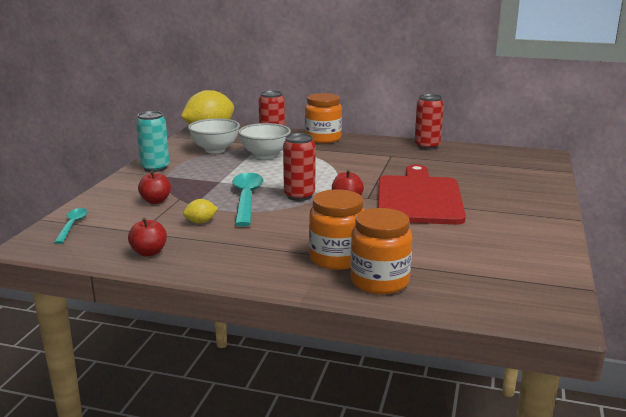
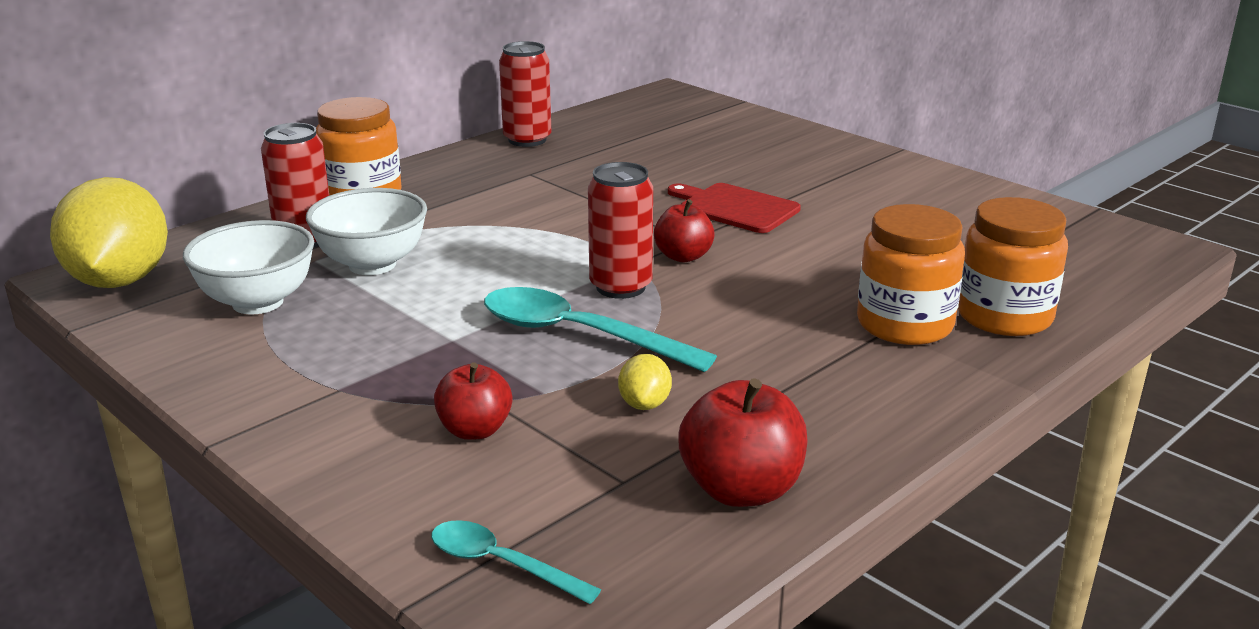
camera: 60 degrees left, 5 degrees up
(149, 252) = (741, 489): red apple -> red apple, size x1.53
(155, 168) = (266, 391): turquoise can -> none
(419, 198) = (735, 208): red cutting board -> red cutting board, size x0.54

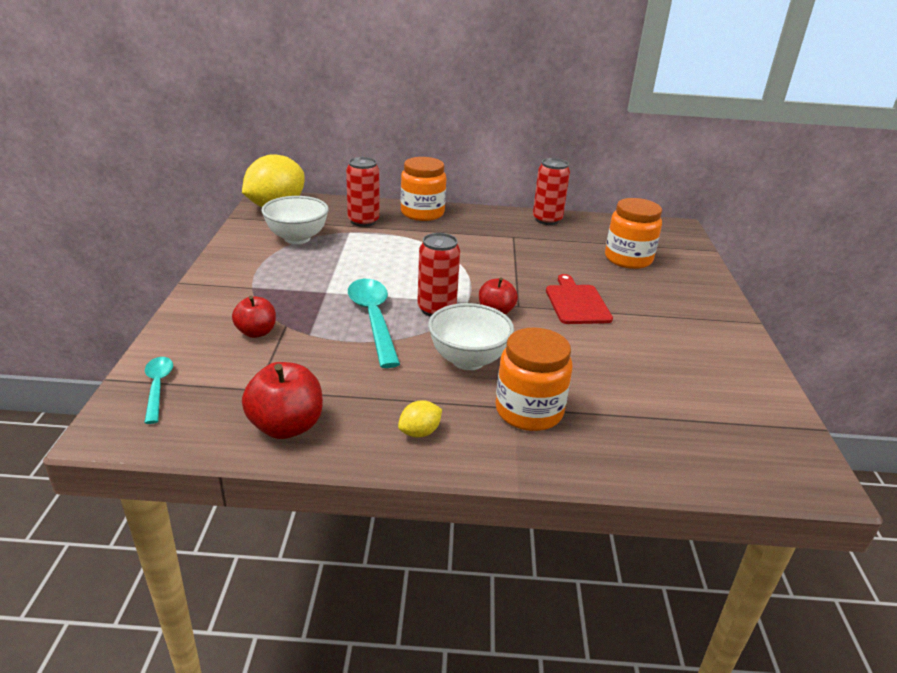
camera: 45 degrees right, 5 degrees up
(372, 264) = (364, 244): white bowl -> white bowl (468, 360)
(644, 404) = (332, 365): yellow lemon -> yellow lemon (419, 432)
(1004, 316) = (596, 444): orange jar -> orange jar (628, 259)

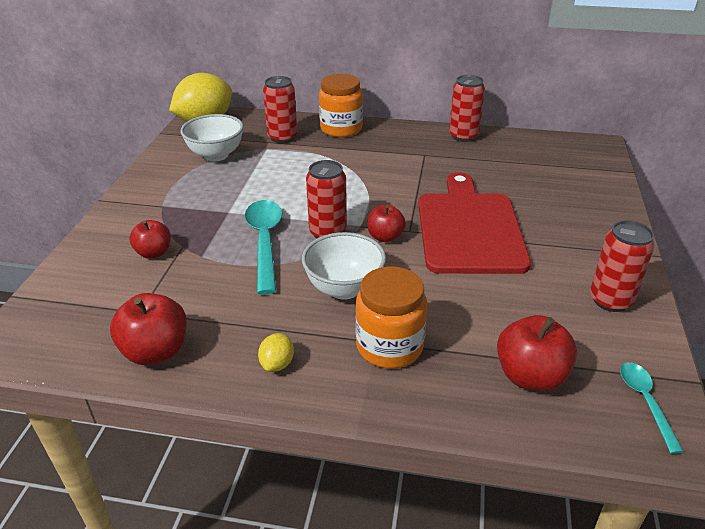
camera: 10 degrees right, 5 degrees up
(158, 387) = (53, 306): turquoise spoon -> turquoise spoon (645, 401)
(419, 432) = (277, 364): yellow lemon -> yellow lemon turned 45 degrees counterclockwise
(577, 303) = (469, 229): red cutting board -> red cutting board, size x1.85
(628, 259) = (536, 181): orange jar -> none
(672, 431) = (530, 376): none -> red apple
(727, 362) = (610, 300): none -> red can

